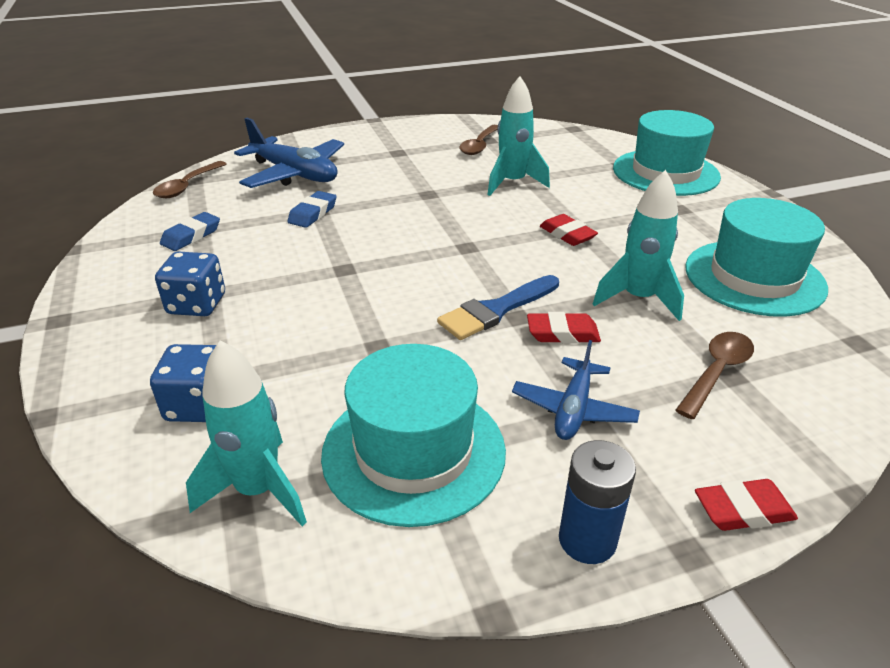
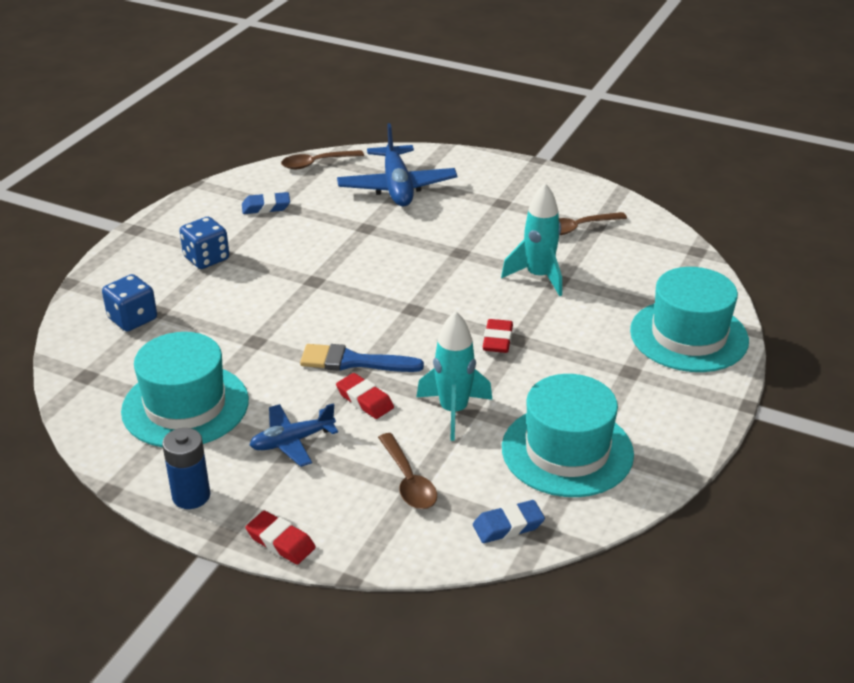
camera: 45 degrees right, 0 degrees up
(258, 490) = (101, 376): turquoise rocket -> none
(313, 213) = (358, 228): blue eraser -> blue eraser (508, 526)
(716, 372) = (408, 481): brown spoon -> brown spoon turned 75 degrees clockwise

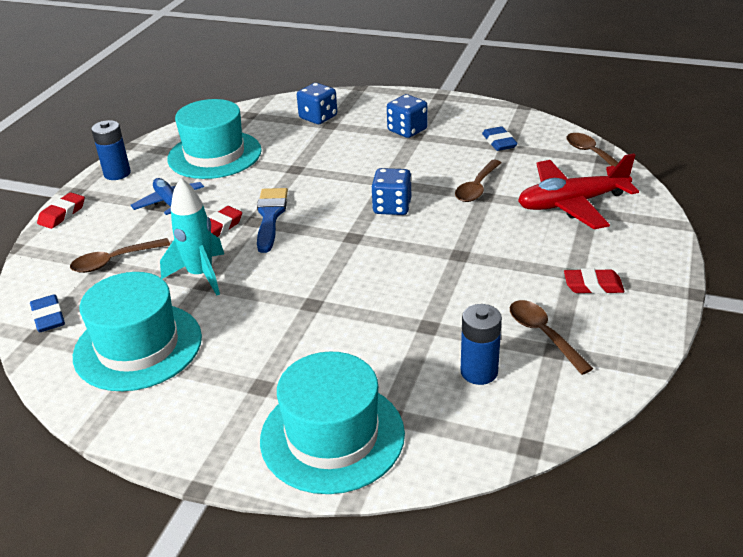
camera: 85 degrees right, 0 degrees up
(349, 230) = (477, 187): none -> brown spoon
(365, 281) = (392, 207): none -> blue dice
(397, 187) = (572, 203): blue plane -> red plane
(497, 340) = (309, 291): red eraser -> red eraser (593, 286)
(538, 277) = (428, 310): turquoise rocket -> none
(618, 261) = (479, 372): none -> blue battery

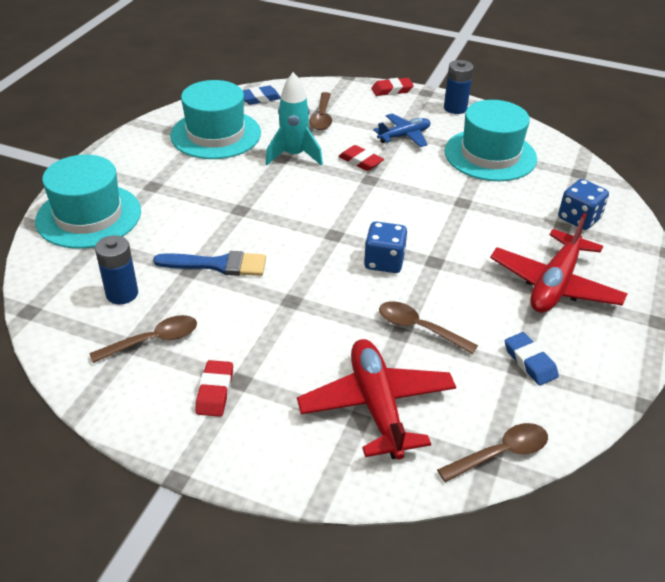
camera: 90 degrees right, 5 degrees up
(62, 214) = (392, 90): red eraser -> red eraser turned 45 degrees counterclockwise
(114, 261) = (322, 117): brown spoon -> brown spoon turned 150 degrees counterclockwise
(270, 216) = (376, 188): blue brush -> blue brush (218, 265)
(407, 130) = (555, 284): blue dice -> red plane
(499, 142) = (530, 362): blue eraser -> blue eraser turned 75 degrees clockwise

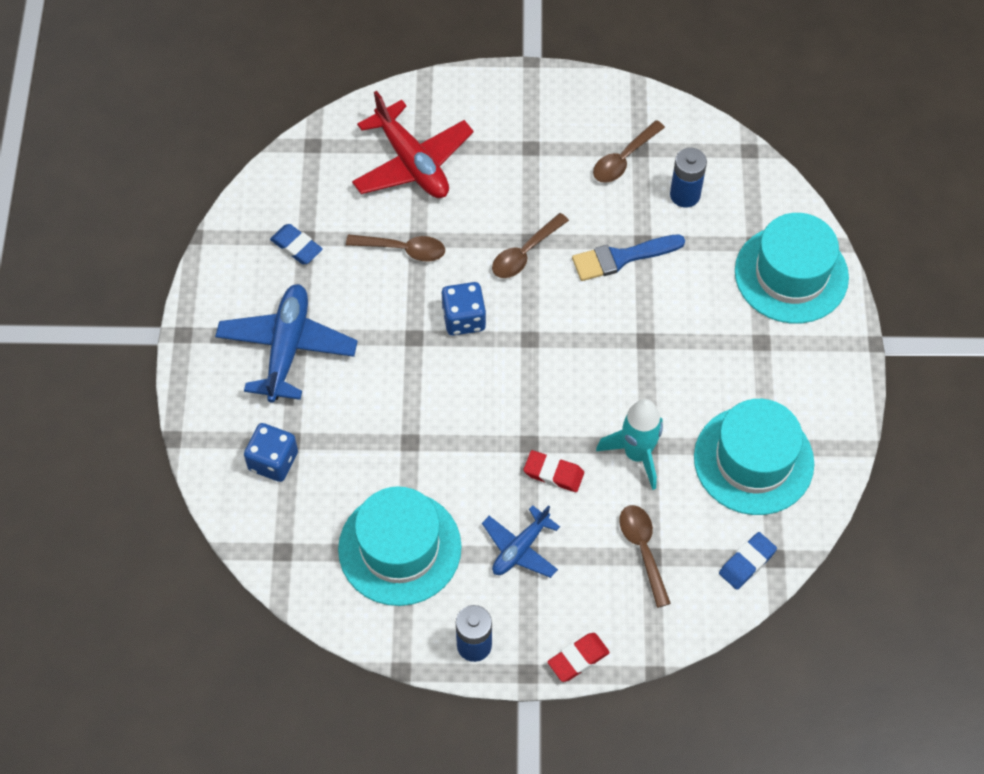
camera: 160 degrees right, 20 degrees up
(215, 391) = (544, 132): red eraser -> none
(500, 453) = (305, 155): brown spoon -> brown spoon (525, 253)
(555, 284) = (287, 348): red plane -> blue plane

